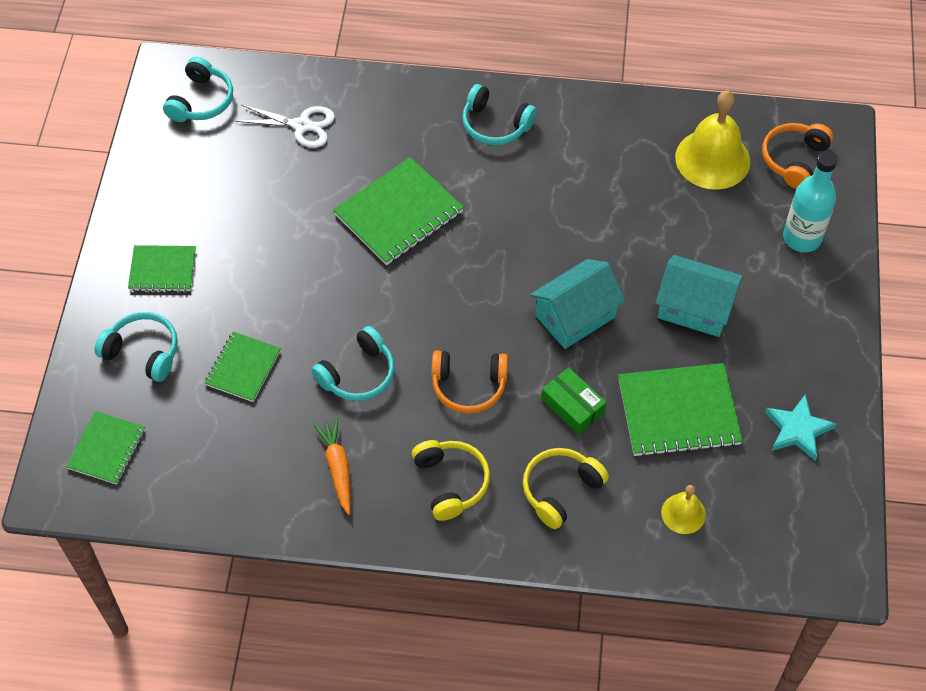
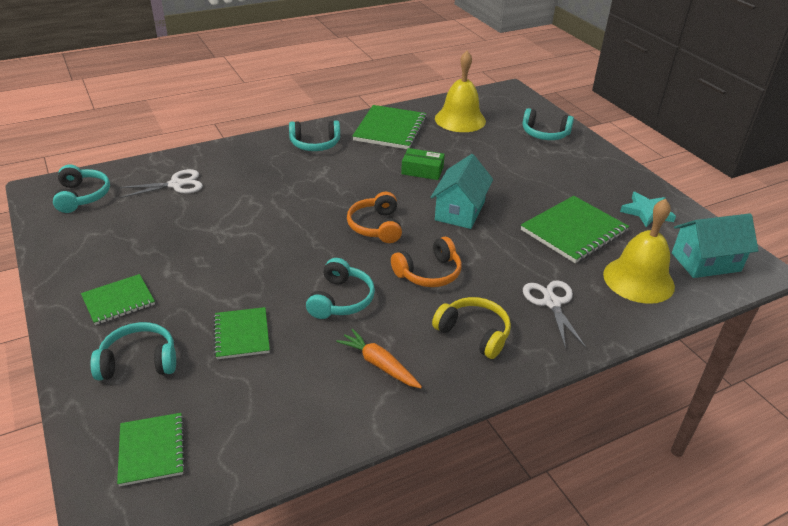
camera: 35 degrees left, 20 degrees down
(399, 214) = (289, 204): green notebook -> green notebook (390, 129)
(560, 490) = (551, 303): yellow headphones -> white scissors
(572, 406) = (508, 255): green box -> green box (422, 170)
(683, 513) = (638, 280): yellow bell -> yellow bell, size x1.93
(694, 308) = (525, 182): turquoise house -> turquoise house (706, 262)
(794, 160) = (503, 107): orange headphones -> orange headphones (376, 226)
(802, 238) = (544, 134): turquoise bottle -> turquoise headphones

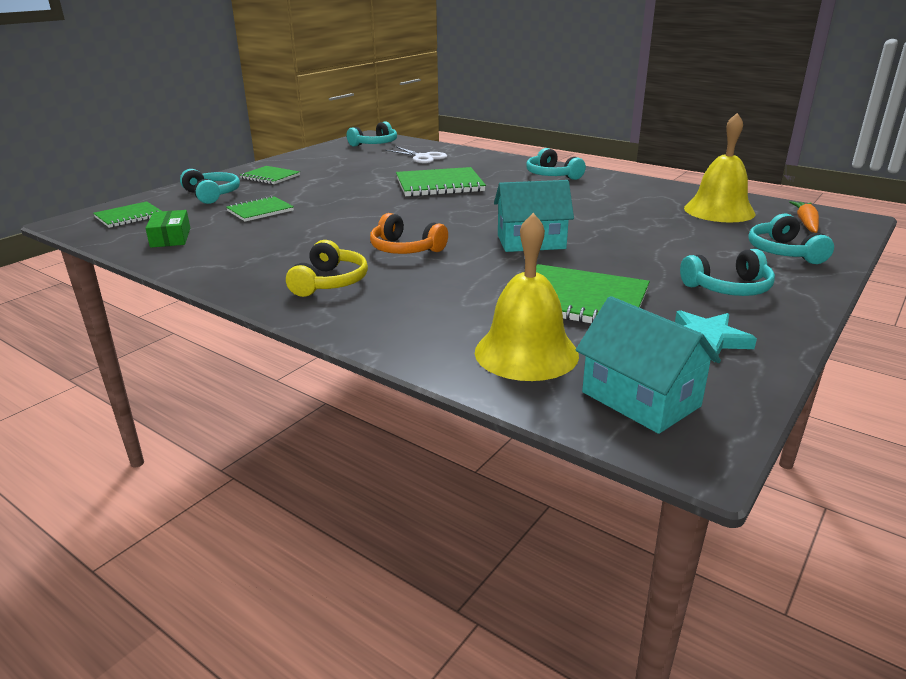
camera: 65 degrees right, 10 degrees down
(341, 299) = (331, 228): turquoise headphones -> turquoise headphones (728, 288)
(376, 226) = (453, 218): orange headphones -> none
(379, 365) = (256, 256): orange carrot -> orange carrot (806, 223)
(390, 129) = (633, 191): green notebook -> green notebook (439, 185)
(422, 170) = (580, 215): green box -> green box (170, 237)
(551, 303) = (418, 309): white scissors -> none

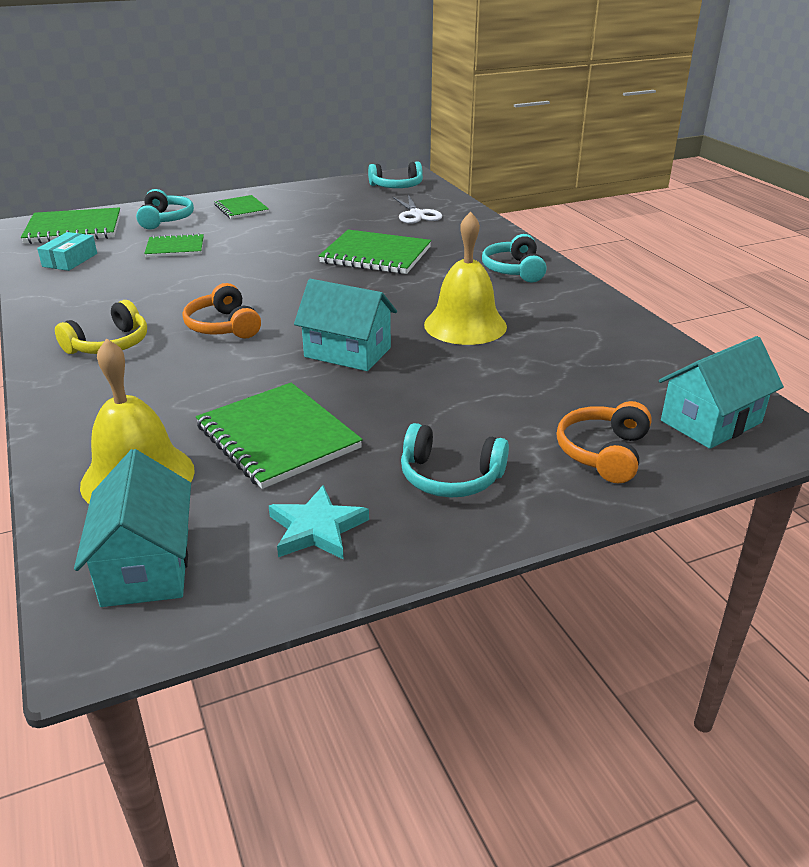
camera: 30 degrees right, 5 degrees up
(129, 216) = (74, 229): green notebook -> green notebook, size x1.66
(170, 237) = (70, 260): green box -> turquoise box
(719, 210) = (628, 371): yellow bell -> yellow bell (465, 325)
(783, 252) = (603, 453): turquoise headphones -> orange headphones
(806, 223) = (711, 421): orange carrot -> turquoise house

